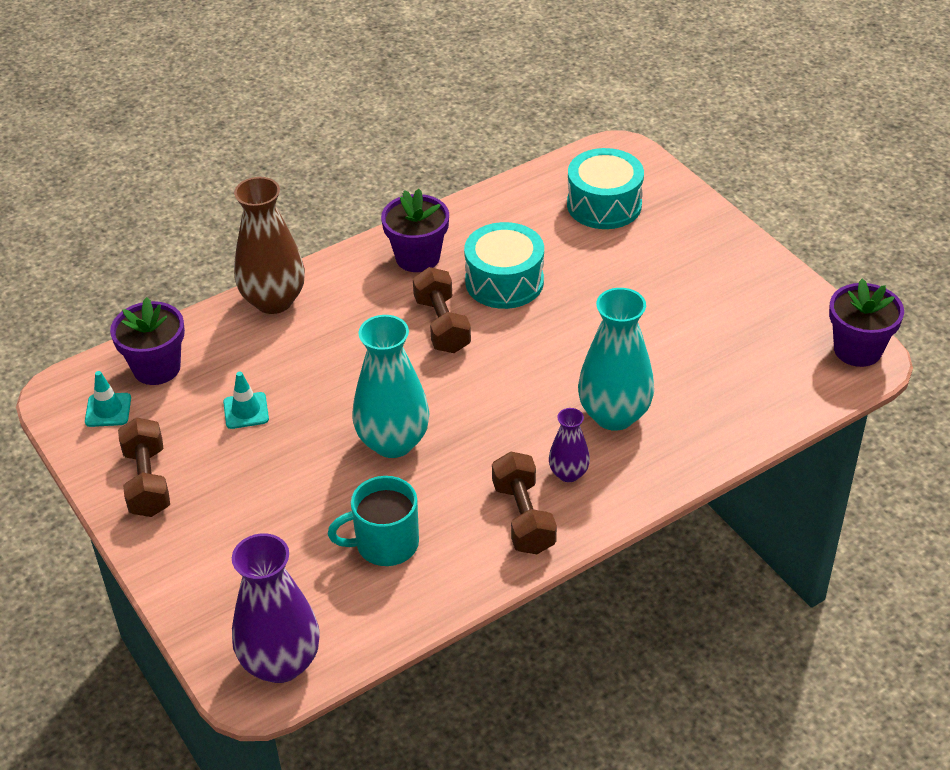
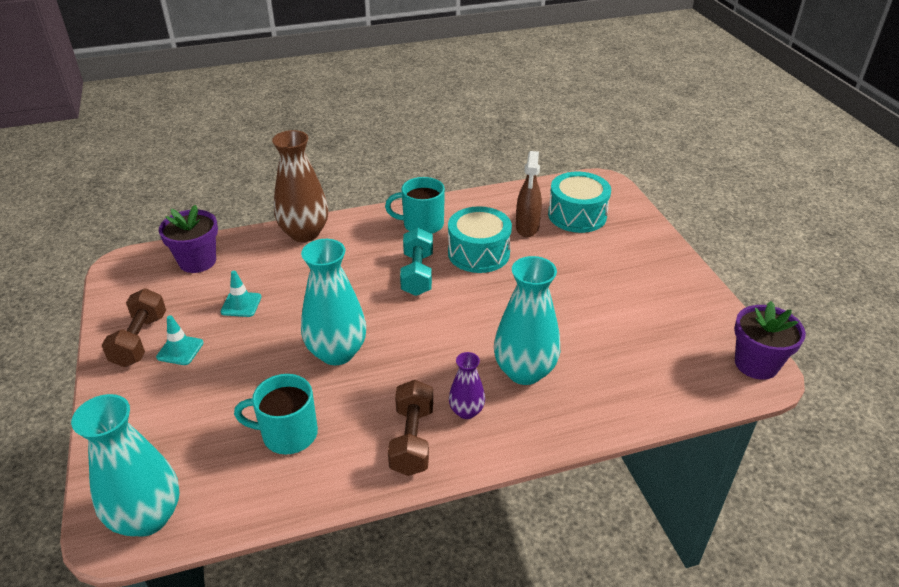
camera: 15 degrees right, 5 degrees down
(108, 410) = (146, 283): turquoise traffic cone -> turquoise traffic cone (180, 350)
(281, 663) = (147, 517): purple vase -> turquoise vase
(417, 257) = (422, 224): purple flower pot -> turquoise mug
(442, 325) = (417, 274): brown dumbbell -> turquoise dumbbell
(550, 235) = (527, 228): none -> brown spray bottle

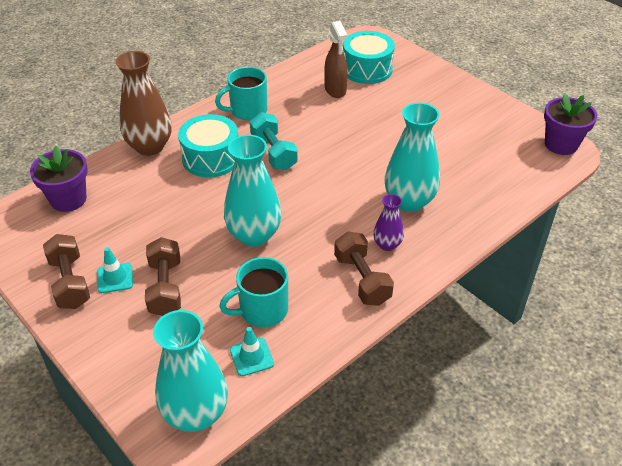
camera: 25 degrees left, 5 degrees up
(216, 376) = (165, 287): none -> brown dumbbell
(241, 304) = (140, 223): turquoise traffic cone -> turquoise traffic cone (251, 357)
(478, 253) = (311, 121): turquoise drum -> turquoise drum (211, 158)

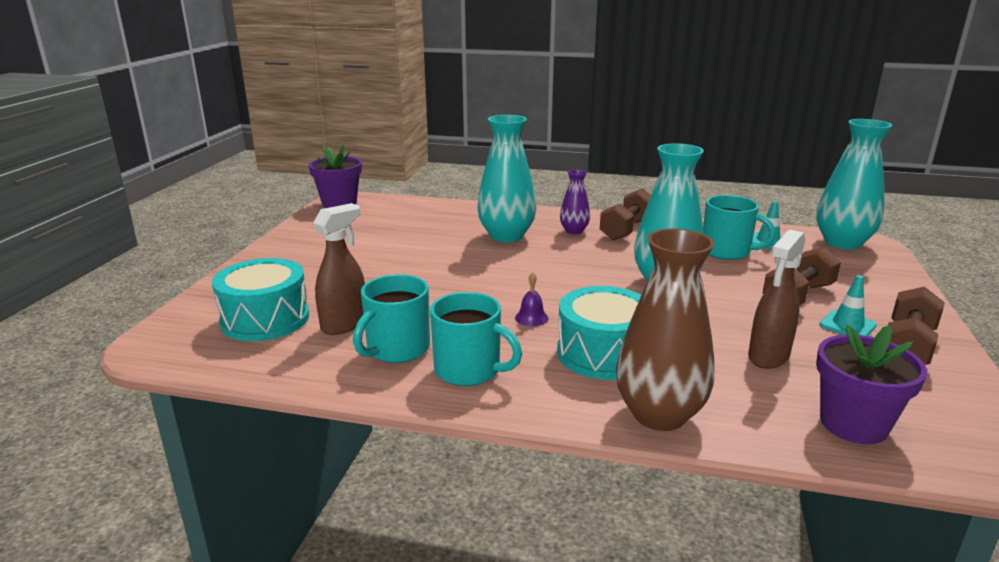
camera: 125 degrees left, 20 degrees down
(136, 214) = (768, 357): none -> brown spray bottle
(273, 152) = (531, 318): turquoise dumbbell -> purple bell
(291, 97) = (397, 349): none -> turquoise mug

